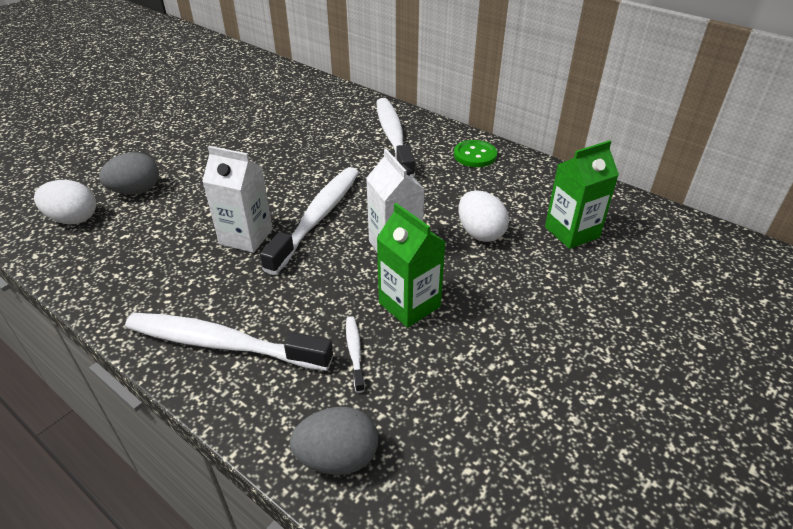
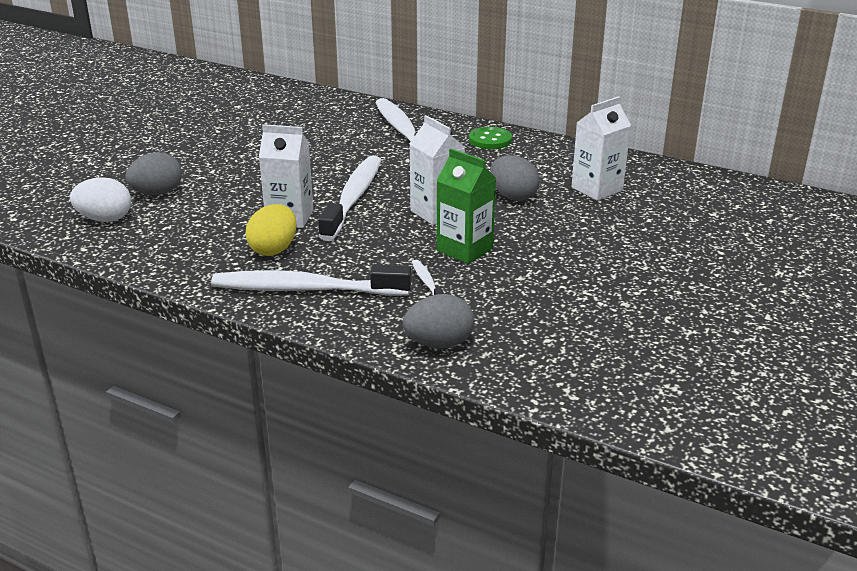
camera: 10 degrees left, 10 degrees down
(213, 280) = (274, 249): none -> yellow egg
(480, 233) = (513, 196): white egg -> grey egg
(572, 232) = (597, 189): green carton -> white carton

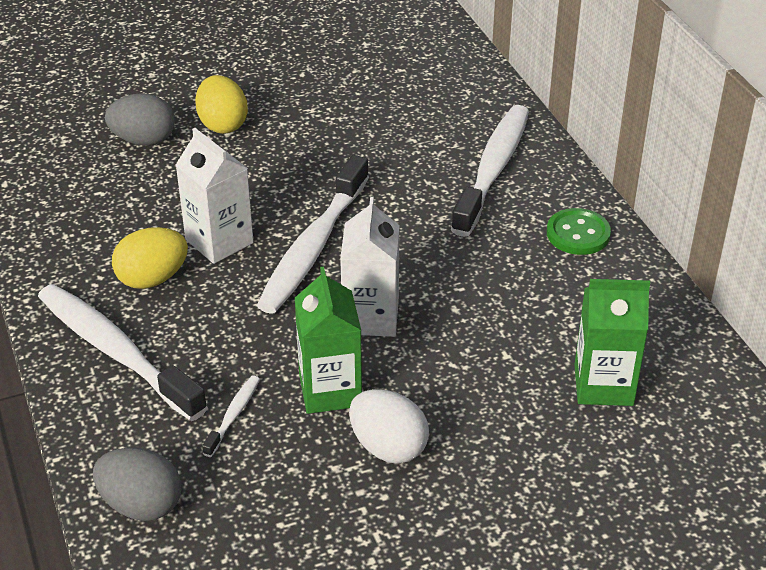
camera: 40 degrees right, 10 degrees up
(105, 219) = (62, 153): white egg -> white egg (388, 447)
(202, 168) = (222, 124): none -> yellow egg
(353, 198) = (313, 247): white toothbrush -> white toothbrush turned 150 degrees clockwise
(513, 196) = (486, 340): grey egg -> none
(597, 189) = (603, 385): white carton -> green carton

